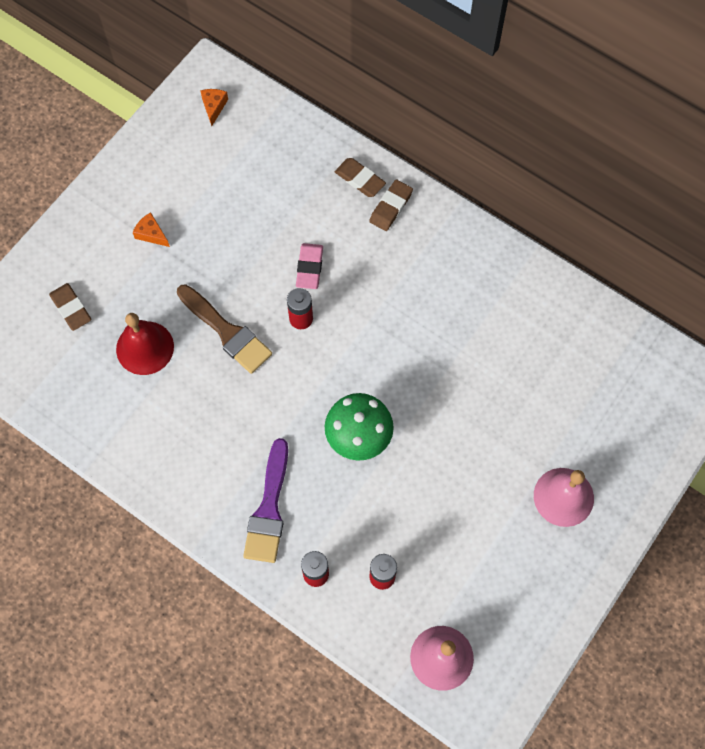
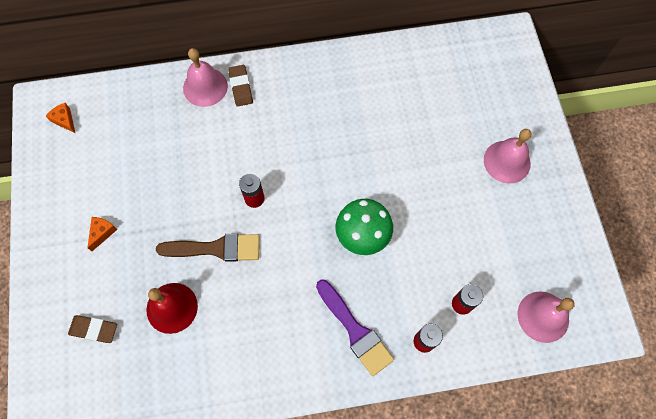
camera: 45 degrees left, 0 degrees up
(151, 234) = (102, 232): orange cheese -> orange cheese turned 120 degrees clockwise
(309, 268) = (228, 164): pink eraser -> none
(360, 179) = (205, 87): brown eraser -> pink bell

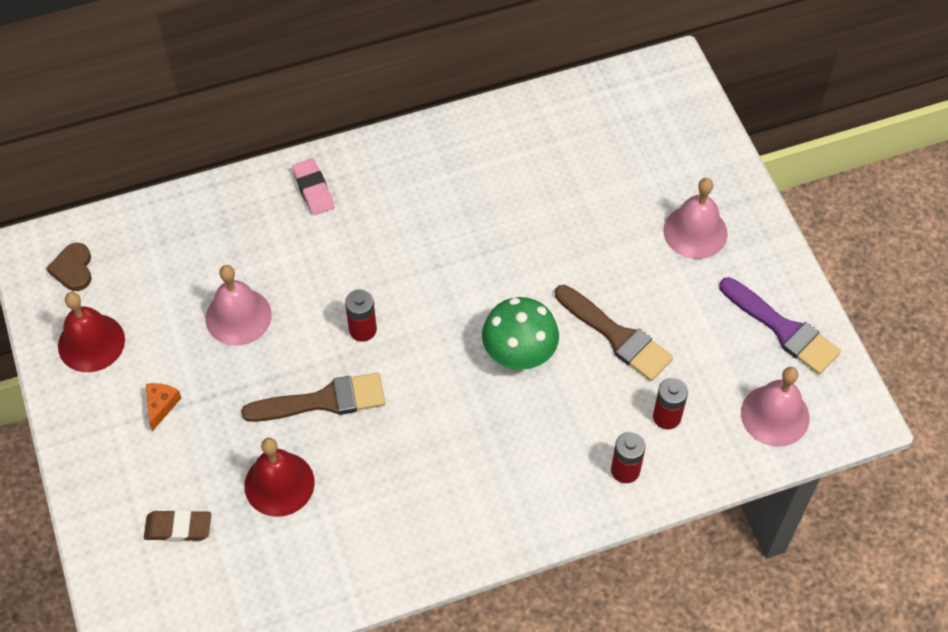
camera: 10 degrees left, 10 degrees down
(64, 120) = (73, 269): orange cheese -> brown heart
(64, 177) = (91, 342): none -> red bell
(205, 87) = (263, 196): pink bell -> pink bell (238, 316)
(241, 87) = (313, 189): brown eraser -> pink eraser
(355, 330) = (532, 472): purple brush -> purple brush (783, 329)
(436, 233) = (616, 336): none -> brown brush

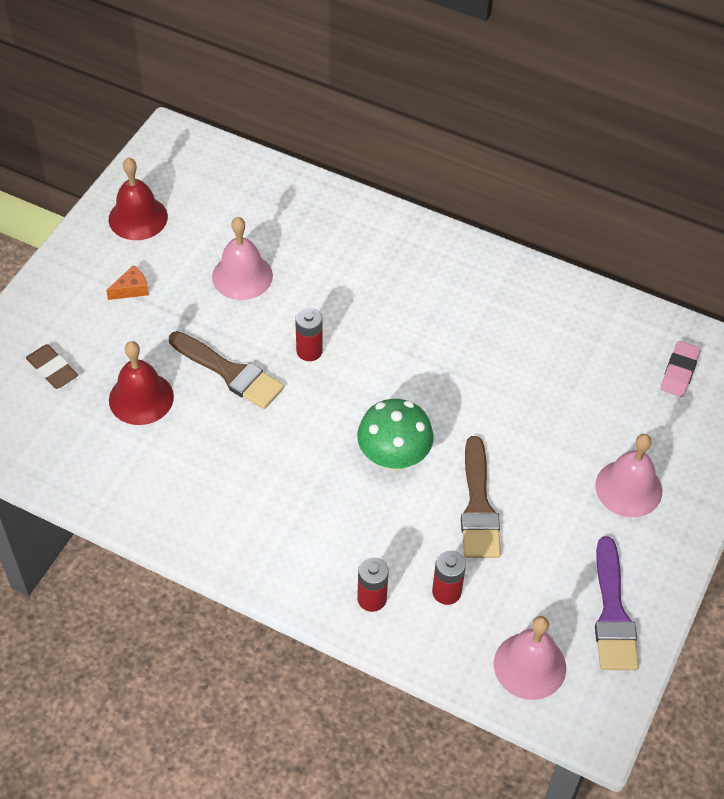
camera: 45 degrees right, 5 degrees down
(73, 269) = (181, 166): brown heart -> none
(313, 189) = (386, 238): pink eraser -> pink eraser (679, 372)

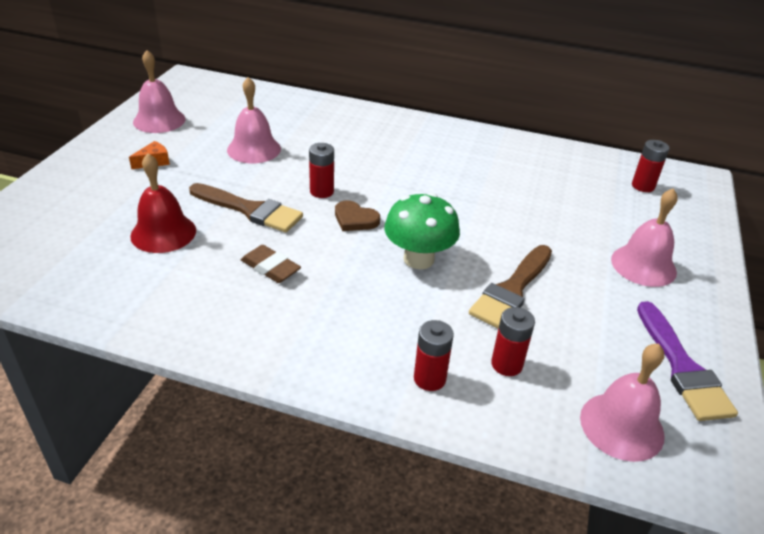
camera: 10 degrees left, 15 degrees down
(52, 369) = (73, 218): brown eraser -> brown eraser (270, 267)
(138, 218) = (159, 120): red bell -> pink bell
(338, 396) = (355, 219): none -> brown heart
(478, 506) = (512, 290): brown brush -> brown brush turned 45 degrees clockwise
(679, 372) = (643, 186): pink eraser -> red battery

